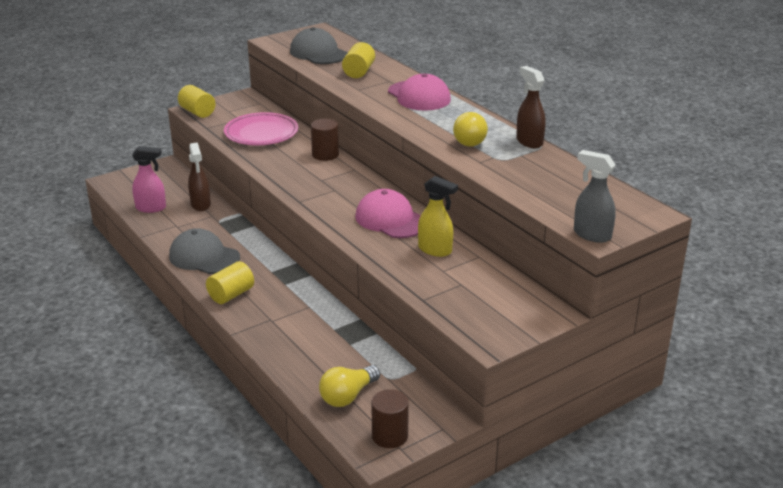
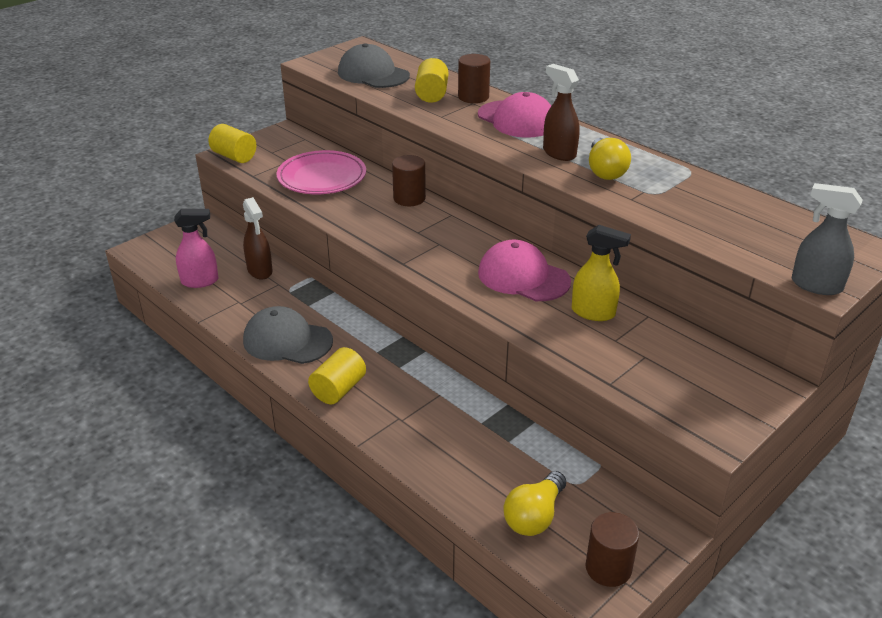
camera: 10 degrees left, 5 degrees up
(392, 76) = (473, 97): none -> brown cylinder
(529, 141) = (674, 167): brown spray bottle -> brown spray bottle (559, 153)

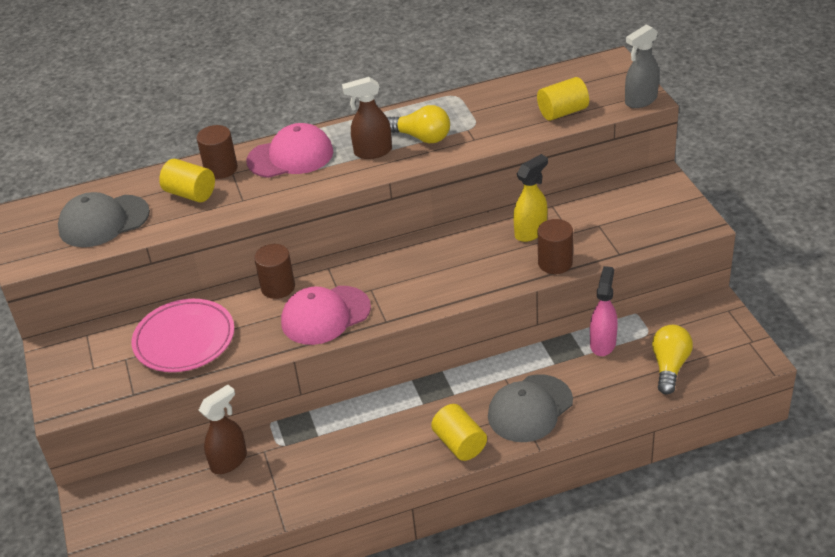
camera: 60 degrees left, 5 degrees up
(200, 281) = (211, 516): pink spray bottle -> pink spray bottle (603, 343)
(234, 156) = (75, 401): yellow cylinder -> yellow cylinder (562, 112)
(260, 271) = (229, 461): brown spray bottle -> brown spray bottle turned 45 degrees counterclockwise
(287, 341) = (365, 464): grey cap -> grey cap (530, 408)
(523, 277) = (458, 254): pink cap -> pink cap (325, 315)
(534, 516) = (669, 367): yellow light bulb -> yellow light bulb turned 135 degrees counterclockwise
(608, 568) = (734, 346): brown cylinder -> brown cylinder (555, 263)

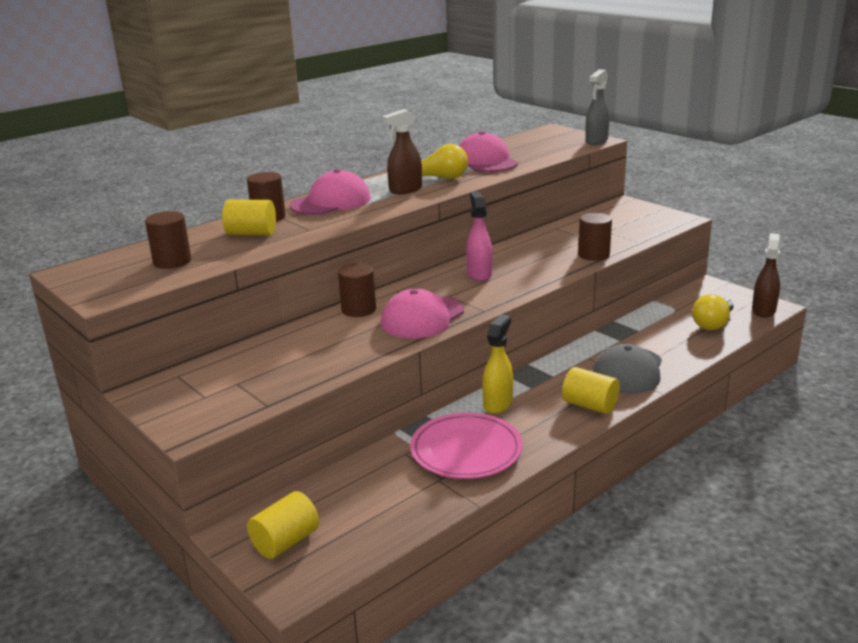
camera: 25 degrees left, 15 degrees down
(103, 221) = (172, 261): grey cap -> brown cylinder
(184, 340) = (292, 358): pink plate -> pink plate (466, 451)
(229, 461) = (375, 469): brown spray bottle -> brown spray bottle (763, 310)
(490, 115) = (486, 161): none -> pink cap
(531, 232) = (555, 243): yellow spray bottle -> yellow spray bottle (498, 403)
(562, 112) = (543, 153): yellow cylinder -> yellow cylinder (285, 541)
(603, 343) = (646, 321): pink spray bottle -> pink spray bottle (479, 274)
(669, 367) = (713, 324): yellow light bulb -> yellow light bulb turned 135 degrees counterclockwise

